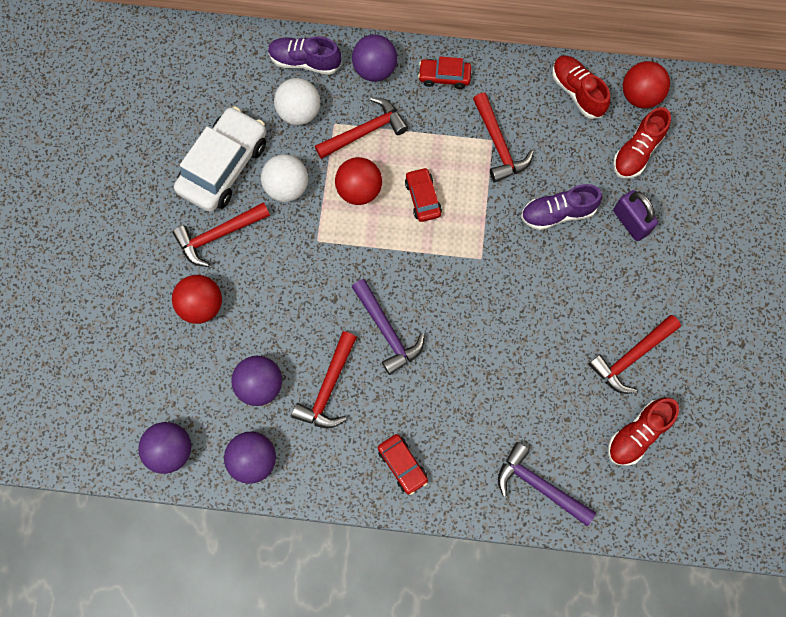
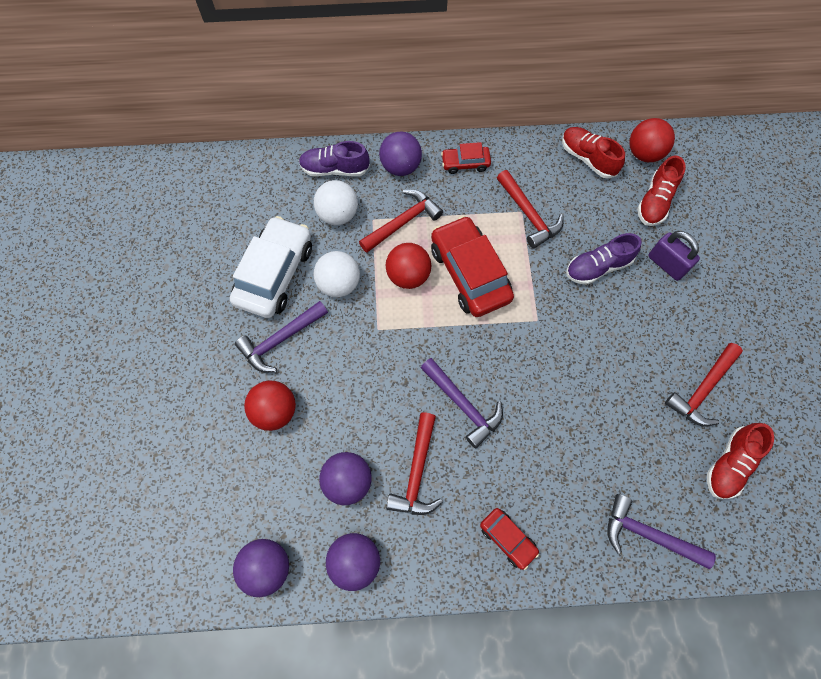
camera: 10 degrees left, 5 degrees down
(218, 235) = (280, 340): red hammer -> purple hammer
(423, 198) = (469, 273): red car -> red car, size x1.98

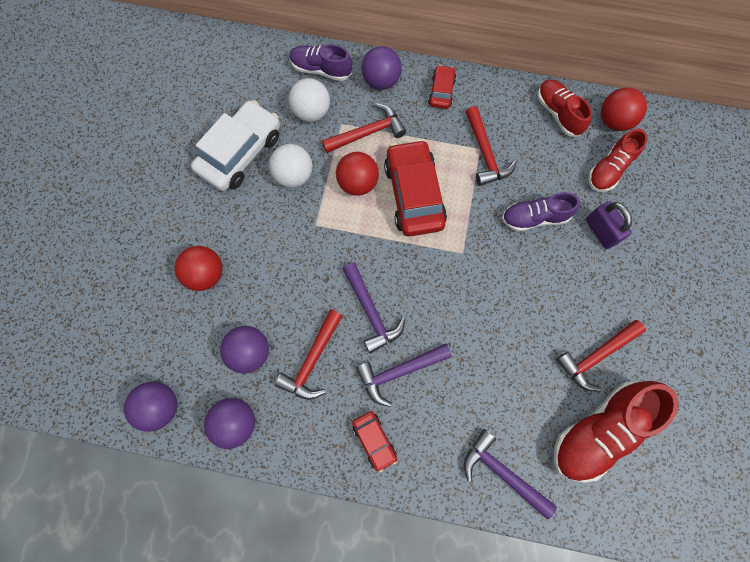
camera: 15 degrees right, 5 degrees up
(280, 340) = (228, 213): purple hammer -> purple hammer (399, 372)
(465, 163) = (441, 91): red car -> red car turned 90 degrees clockwise
(729, 464) = (599, 430): red shoe -> red shoe, size x1.60

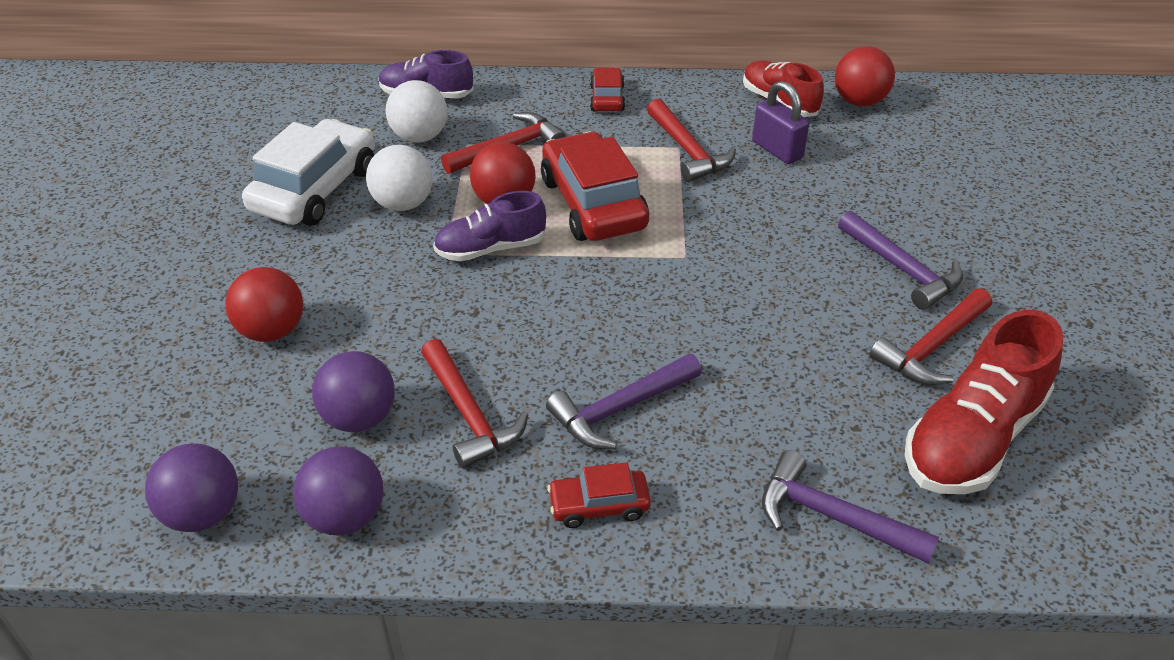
camera: 10 degrees left, 30 degrees down
(312, 360) = (469, 414): red hammer -> red hammer turned 45 degrees counterclockwise
(371, 312) = (557, 342): purple hammer -> purple hammer (902, 269)
(374, 440) = (599, 505): red car -> red car turned 120 degrees clockwise
(381, 81) = (517, 97): purple ball -> none
(534, 218) = (781, 207): purple shoe -> purple shoe (490, 248)
(600, 231) = (884, 210): purple padlock -> purple padlock (777, 150)
(609, 169) = (871, 147): red shoe -> none

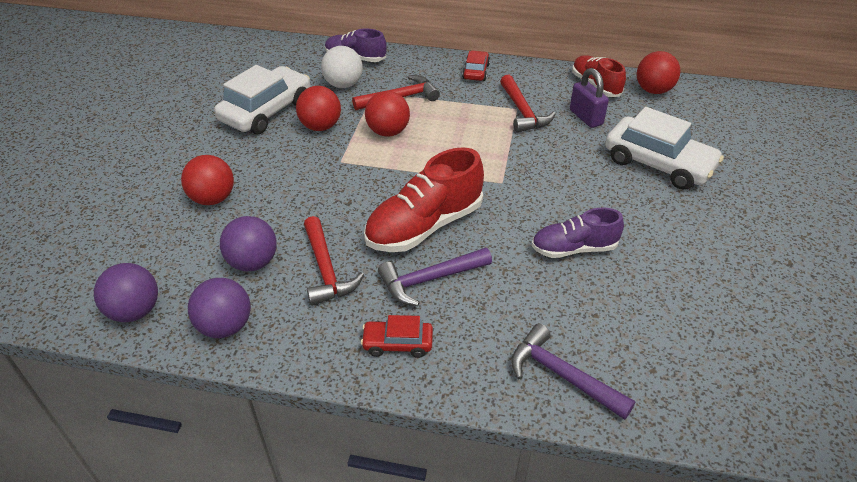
camera: 10 degrees right, 0 degrees up
(403, 204) = (320, 126): white ball -> red ball
(490, 248) = (370, 162): purple shoe -> purple shoe (574, 248)
(593, 203) = (448, 140): red car -> none
(890, 206) = (658, 164): none -> white car
(902, 269) = (657, 208): purple hammer -> none
(931, 348) = (665, 266): red hammer -> none
(972, 438) = (680, 334): red shoe -> red shoe (424, 226)

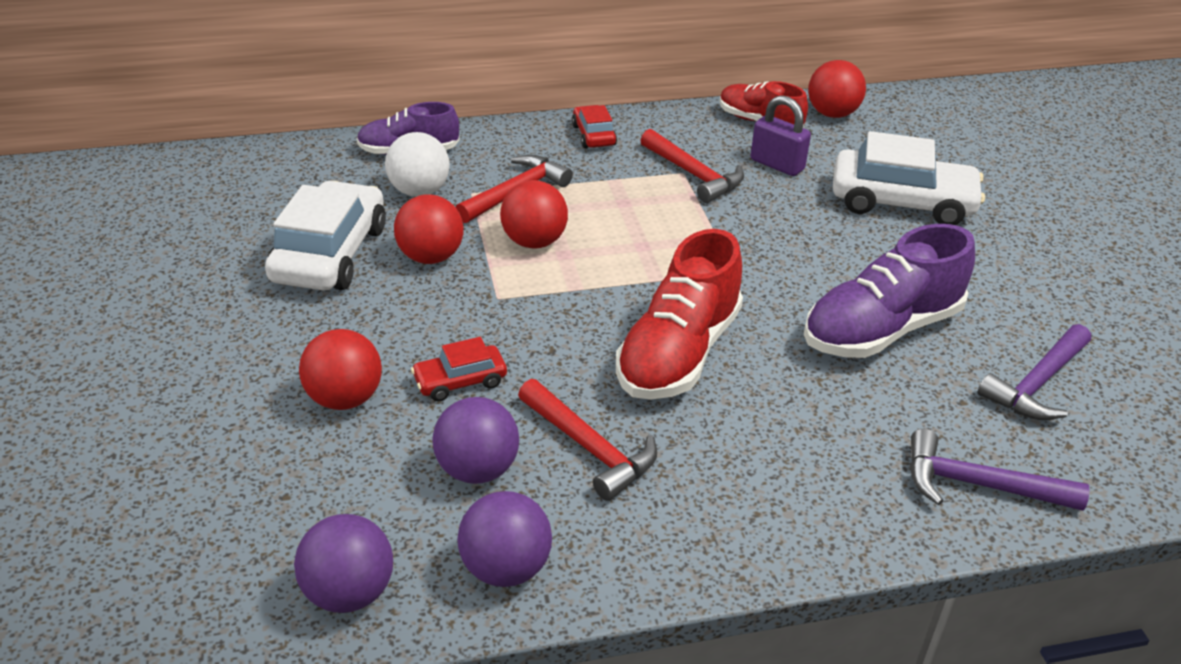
camera: 25 degrees left, 5 degrees down
(397, 343) = (757, 512): red car -> red car (460, 381)
(429, 280) = (737, 420): purple hammer -> purple hammer (1037, 384)
(574, 248) = (881, 330): purple shoe -> purple shoe, size x1.60

